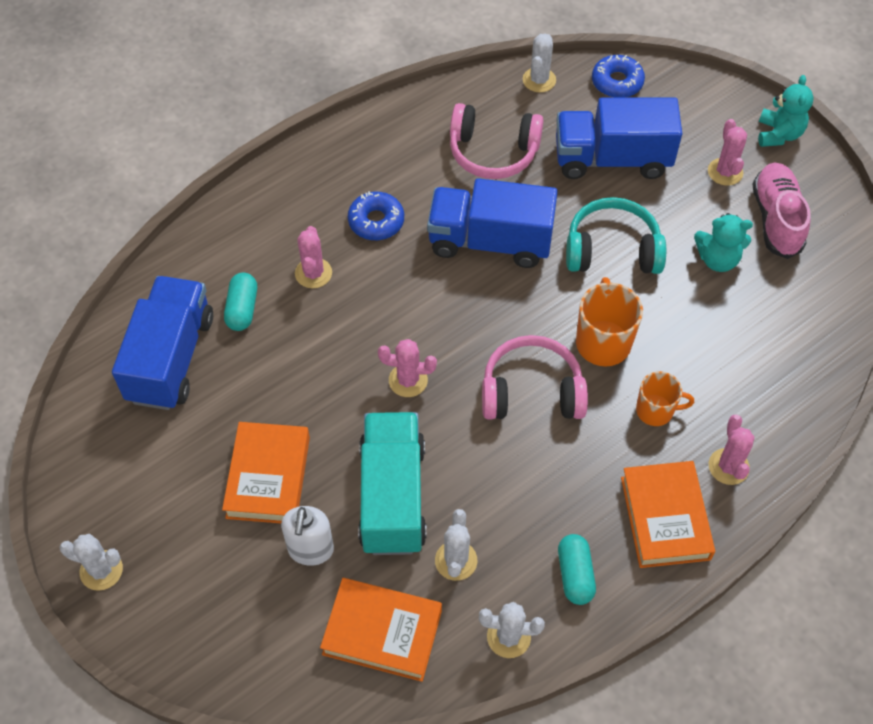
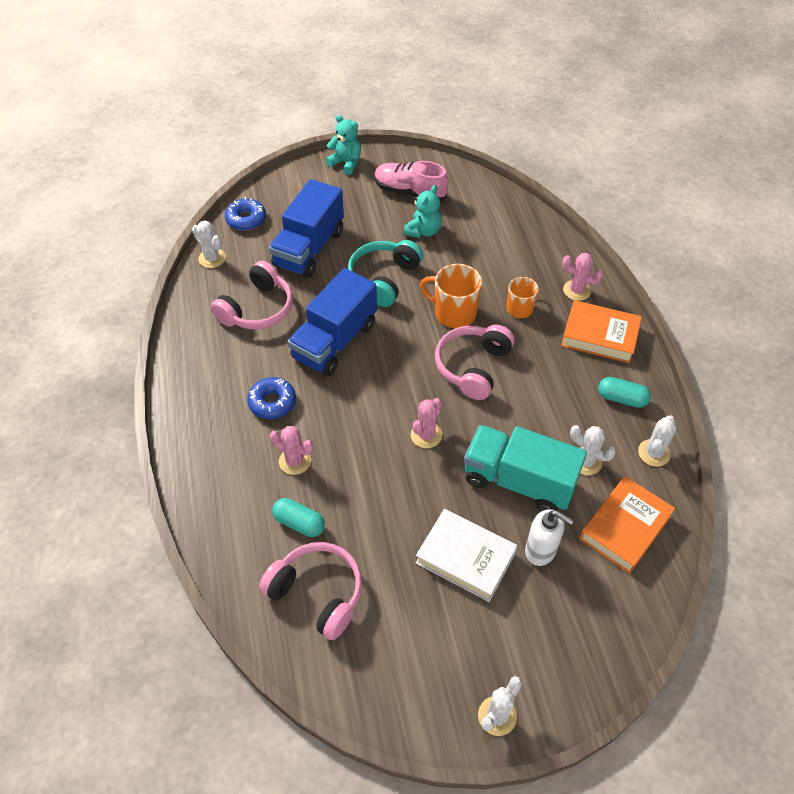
camera: 65 degrees left, 5 degrees down
(171, 358) = (317, 593): blue truck -> pink headphones
(268, 477) = (465, 558): orange book -> white book
(725, 172) = (358, 199): pink cactus -> none

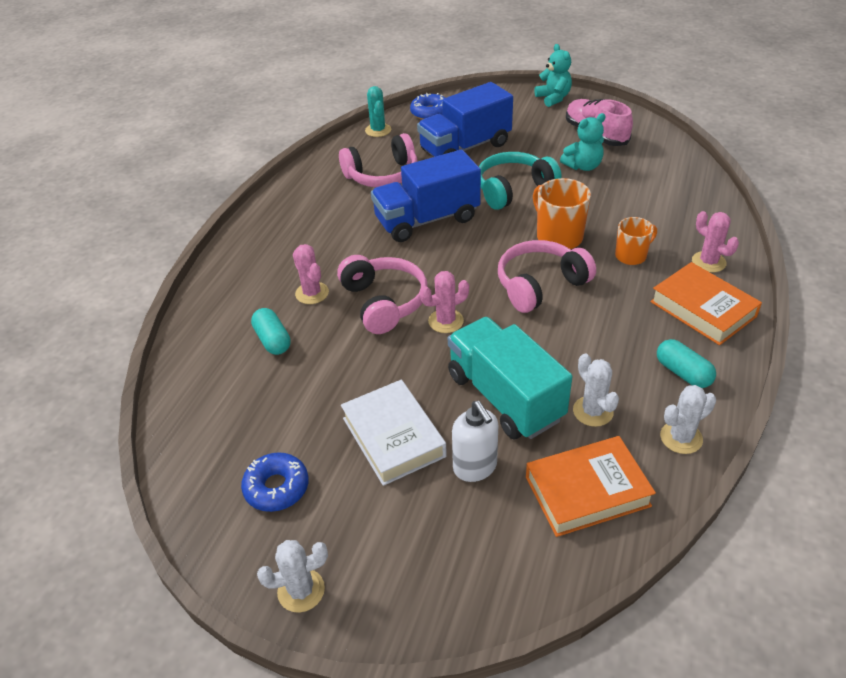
camera: 35 degrees right, 10 degrees down
(212, 258) = (378, 130): white cactus -> turquoise cactus
(272, 402) = (333, 244): blue donut -> blue donut (276, 487)
(317, 593) = (237, 400): pink headphones -> pink headphones (384, 302)

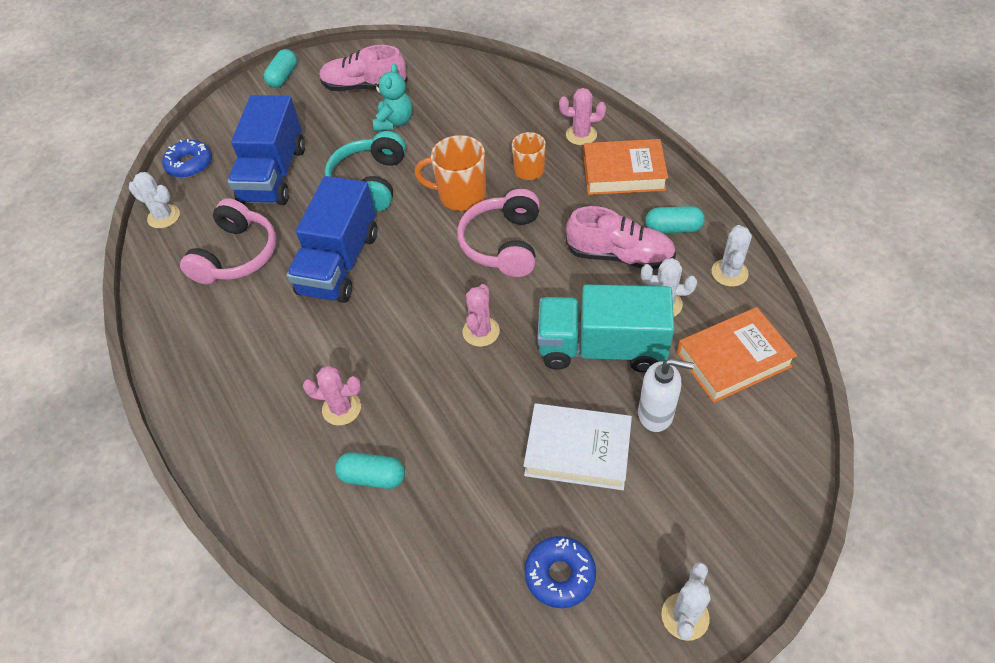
camera: 50 degrees left, 10 degrees up
(378, 130) = (164, 217): turquoise cactus -> white cactus
(384, 302) = (412, 360): pink headphones -> none
(553, 98) = (283, 77): turquoise teddy bear -> turquoise capsule
(587, 491) = (733, 359): orange book -> orange book turned 45 degrees clockwise
(610, 356) = (619, 256): none -> pink shoe

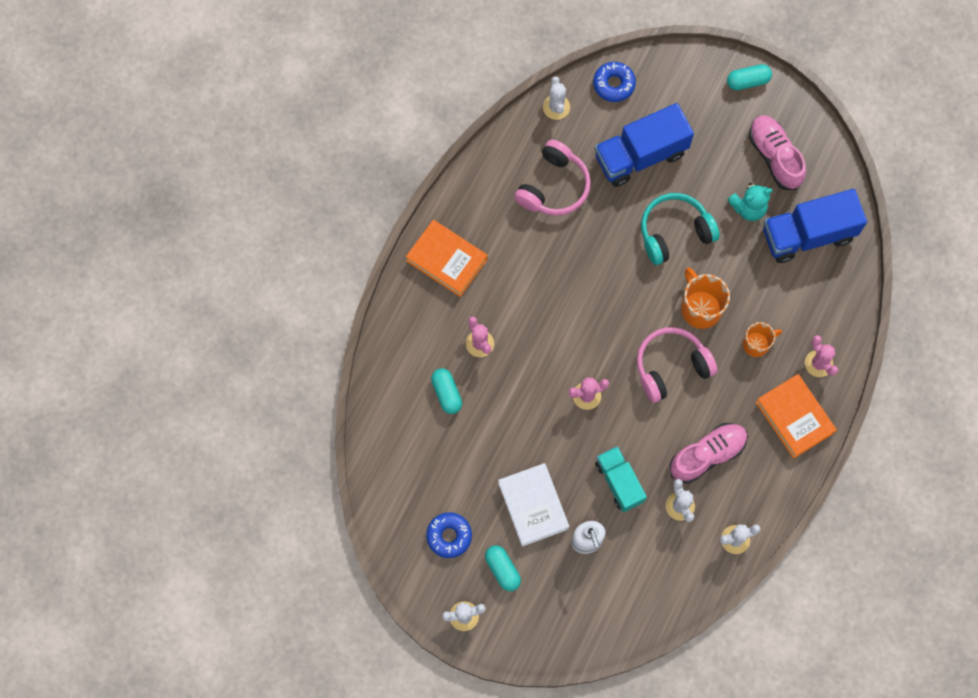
camera: 55 degrees right, 20 degrees up
(237, 255) = (554, 186): pink headphones -> pink headphones turned 45 degrees counterclockwise
(339, 263) = (588, 263): blue truck -> blue truck (808, 234)
(601, 347) = (619, 482): turquoise truck -> turquoise truck, size x0.63
(619, 256) = (707, 455): pink shoe -> pink shoe turned 105 degrees counterclockwise
(673, 228) = (756, 481): turquoise capsule -> turquoise capsule (502, 569)
(733, 359) = (658, 572): orange book -> orange book (447, 260)

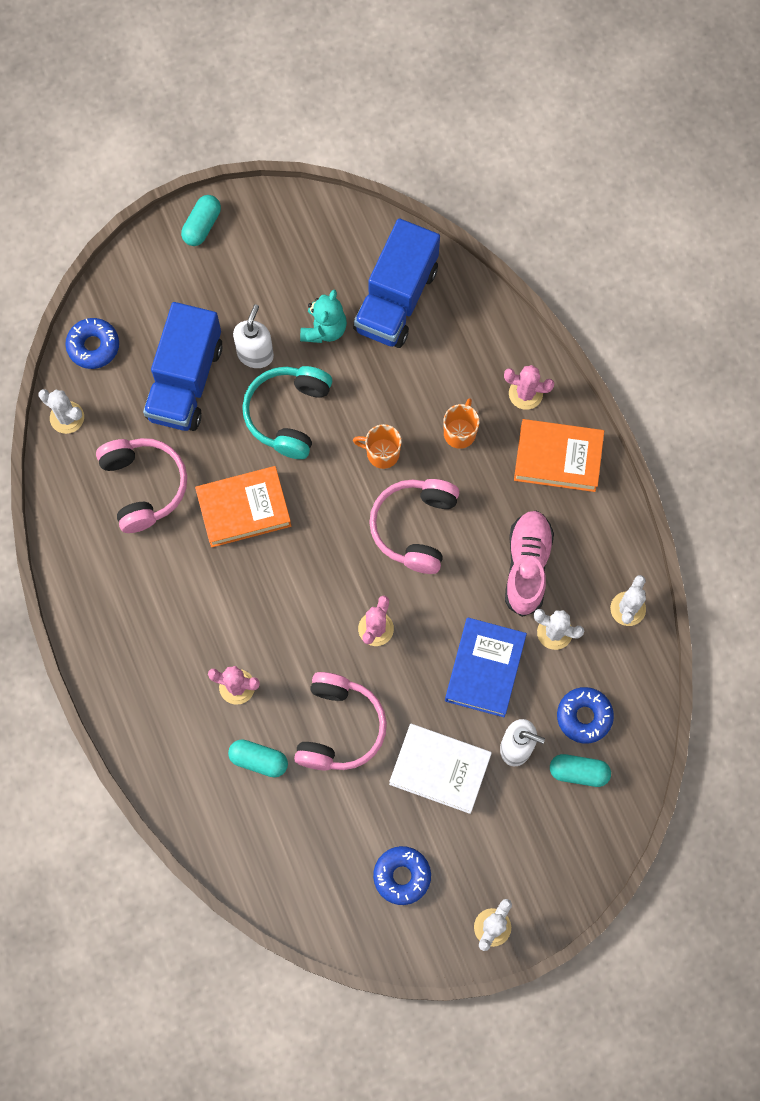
camera: 50 degrees left, 0 degrees up
(447, 260) = (126, 648): orange book -> orange book (244, 509)
(502, 569) = (477, 851): turquoise capsule -> turquoise capsule (578, 772)
(507, 424) = (339, 727): none -> pink headphones
(619, 482) = (484, 669): turquoise truck -> blue book
(642, 567) = (584, 716): none -> blue donut
(695, 181) = (255, 354): none -> white soap dispenser
(700, 308) = (381, 453): orange mug -> orange mug, size x0.65
(774, 156) = (296, 264): pink shoe -> none

